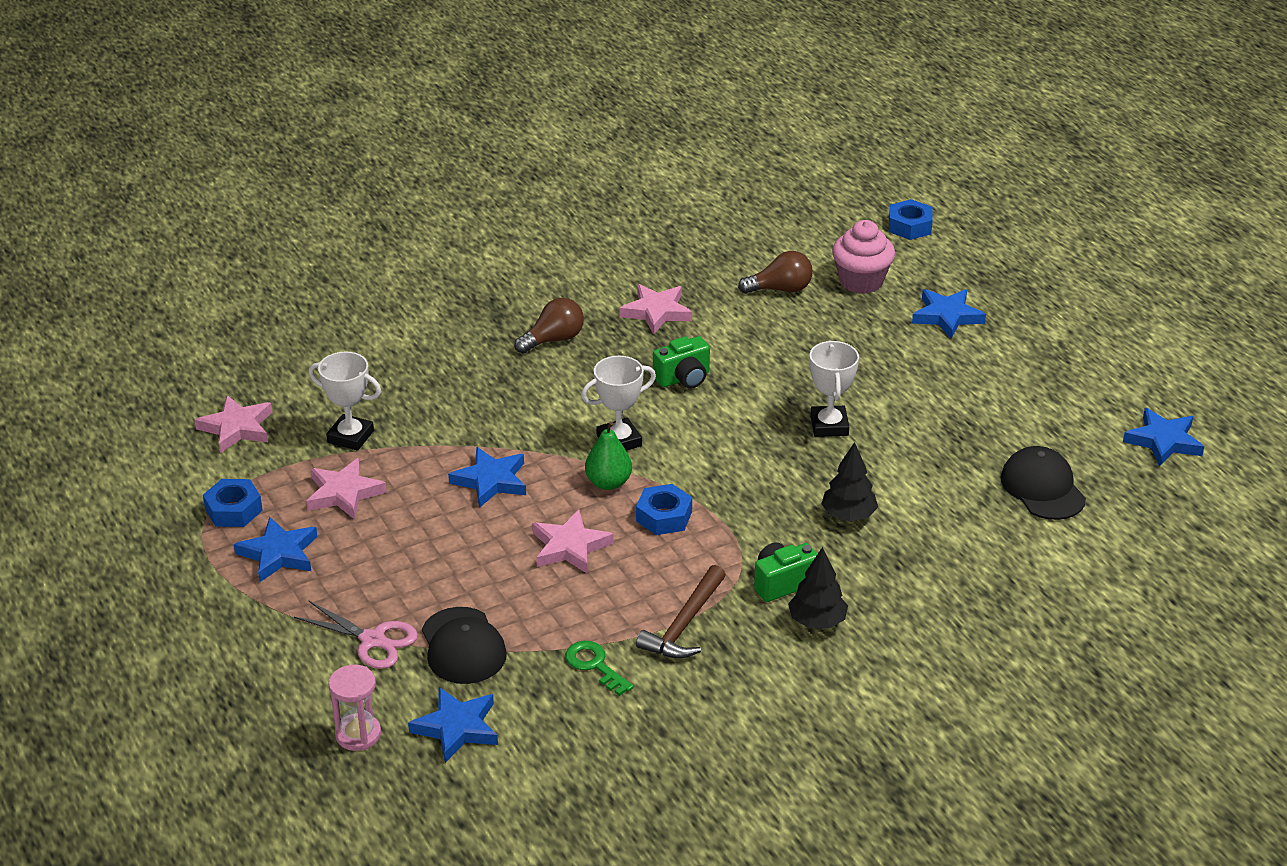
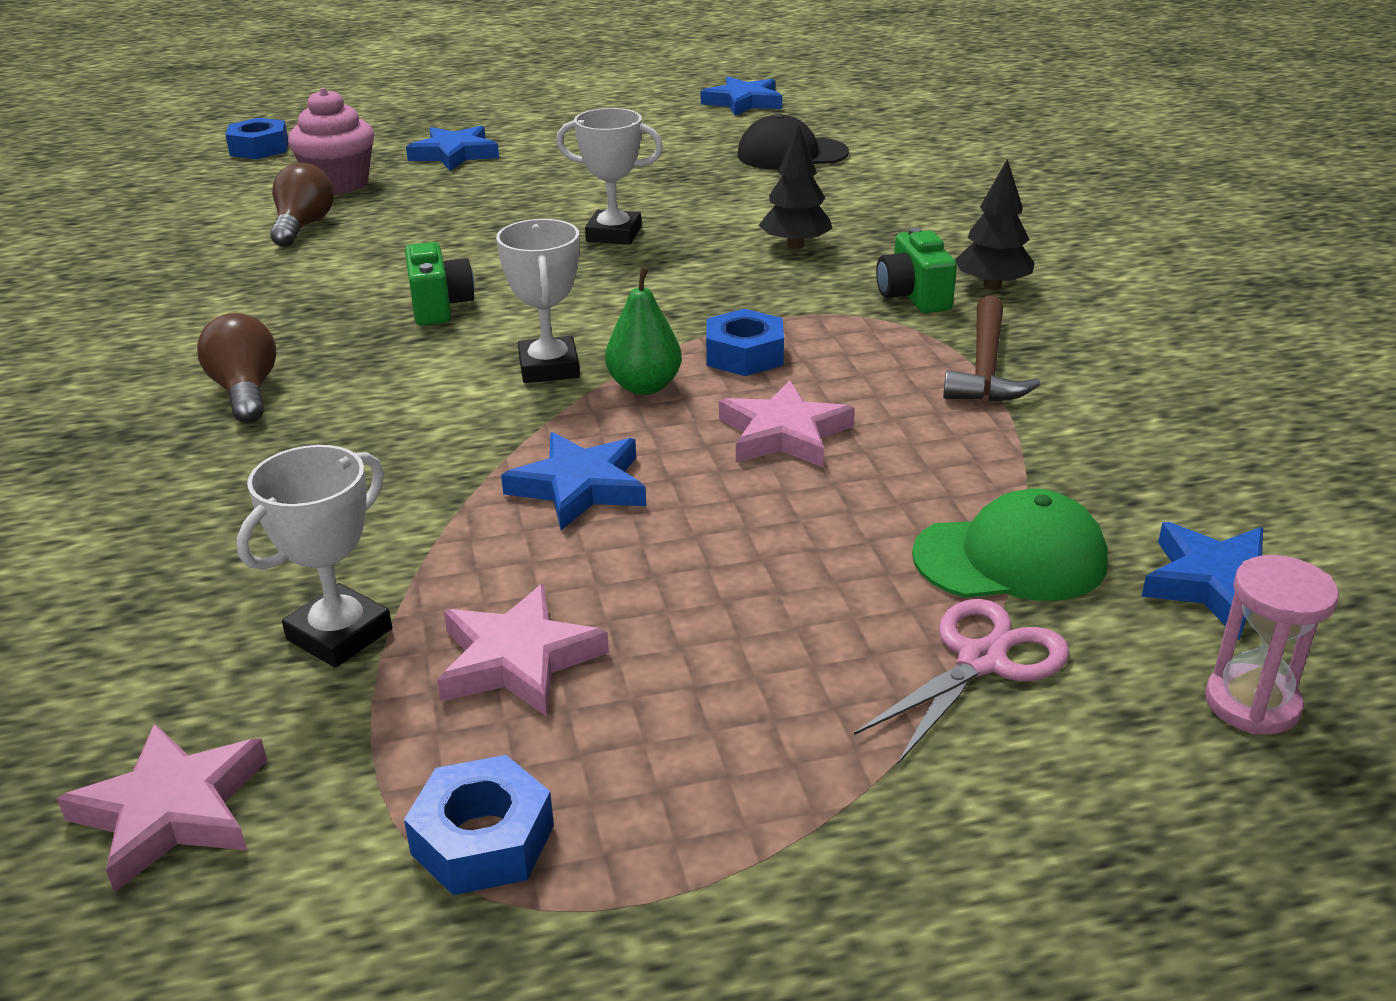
camera: 75 degrees left, 5 degrees down
(279, 554) = (674, 773): blue star -> none
(463, 646) = (1010, 558): black cap -> green cap
(595, 665) = (1067, 443): green key -> none
(656, 312) = (263, 307): pink star -> none
(684, 625) = (985, 368): brown hammer -> brown hammer turned 60 degrees clockwise

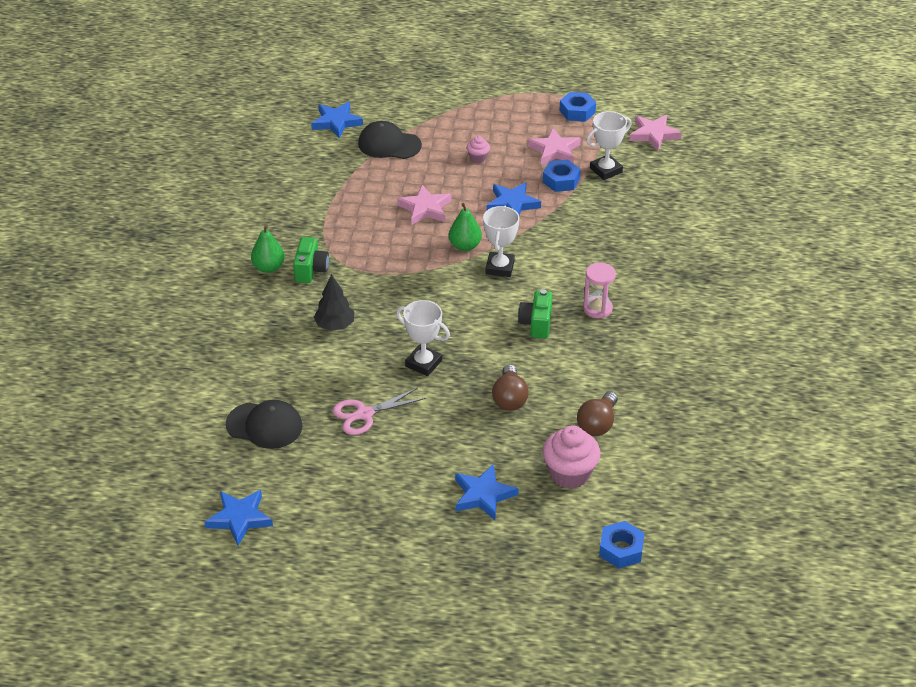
camera: 160 degrees left, 10 degrees up
(245, 392) = (633, 287): brown light bulb -> brown light bulb (509, 398)
(737, 581) = (478, 158): none -> pink cupcake
(744, 355) = (413, 253): blue nut -> blue nut (561, 180)
(981, 661) = (425, 120): pink scissors -> pink scissors (364, 414)
(985, 368) = (321, 220): brown hammer -> none
(992, 286) = (269, 267): black tree -> green pear
(1010, 558) = (389, 144): green cap -> black cap
(1252, 704) = (366, 94): pink hourglass -> pink hourglass (597, 308)

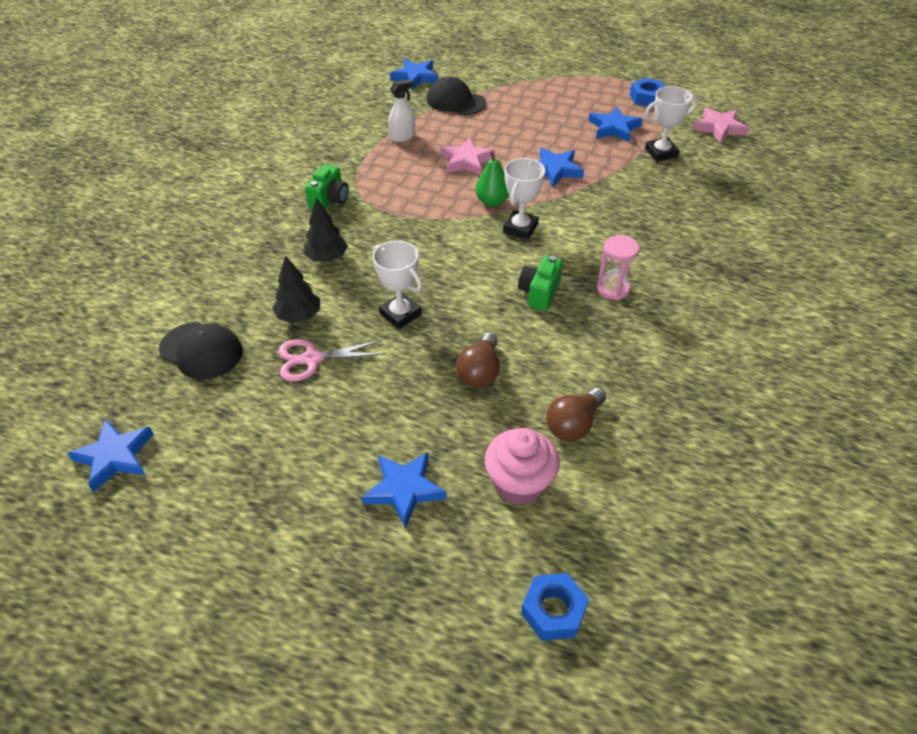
camera: 15 degrees right, 5 degrees up
(269, 267) = (290, 191): green pear -> none
(335, 381) = (299, 316): none -> black tree
(352, 192) = (402, 137): none -> white spray bottle
(478, 158) = (535, 124): pink cupcake -> none
(554, 150) = (614, 128): pink star -> blue star
(561, 180) = (612, 155): blue nut -> none

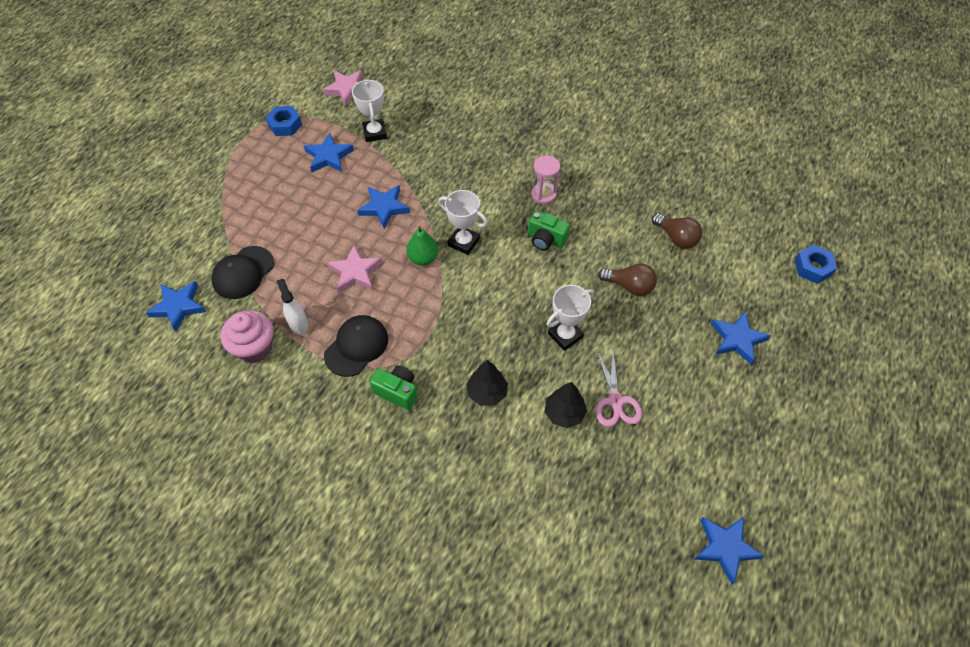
camera: 85 degrees left, 10 degrees up
(201, 351) = (605, 492): black cap -> black cap (356, 346)
(519, 484) = (726, 273): pink cupcake -> pink cupcake (255, 348)

